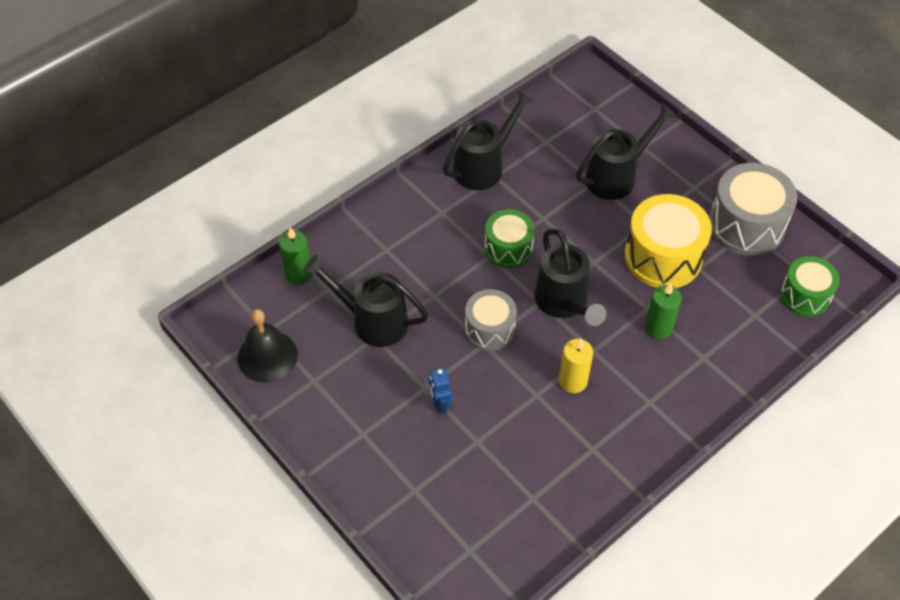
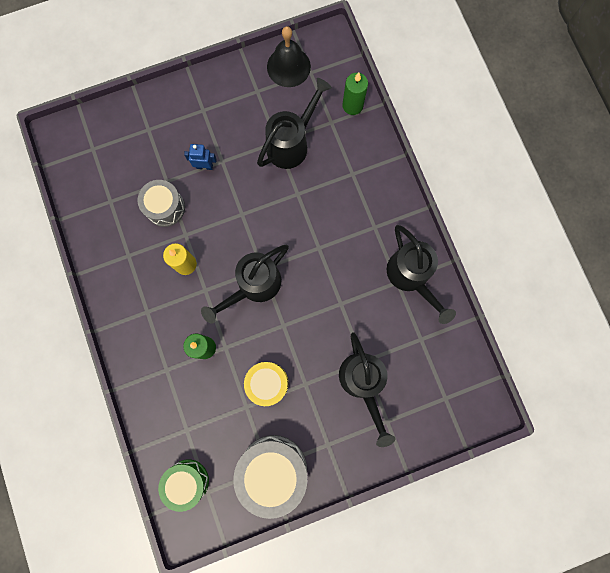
camera: 110 degrees right, 25 degrees up
(490, 329) = (252, 223): grey drum -> grey drum (165, 207)
(508, 248) = (321, 264): green drum -> none
(564, 303) = (254, 286): black watering can -> black watering can turned 45 degrees counterclockwise
(663, 257) = (267, 383): yellow drum -> yellow drum, size x0.63

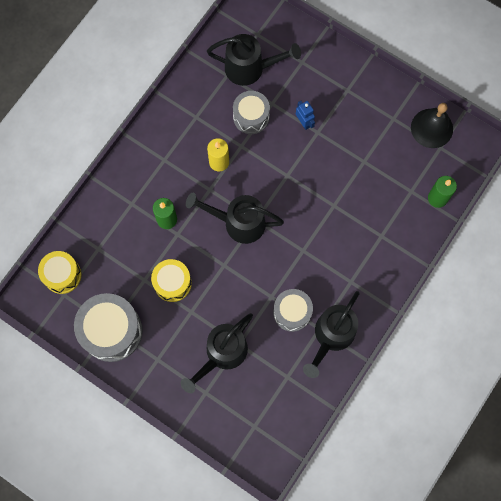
camera: 55 degrees right, 5 degrees down
(187, 481) = (62, 275): green drum -> yellow drum
(291, 143) = (370, 173): black watering can -> black watering can (250, 68)
(367, 295) = (292, 312): none -> grey drum

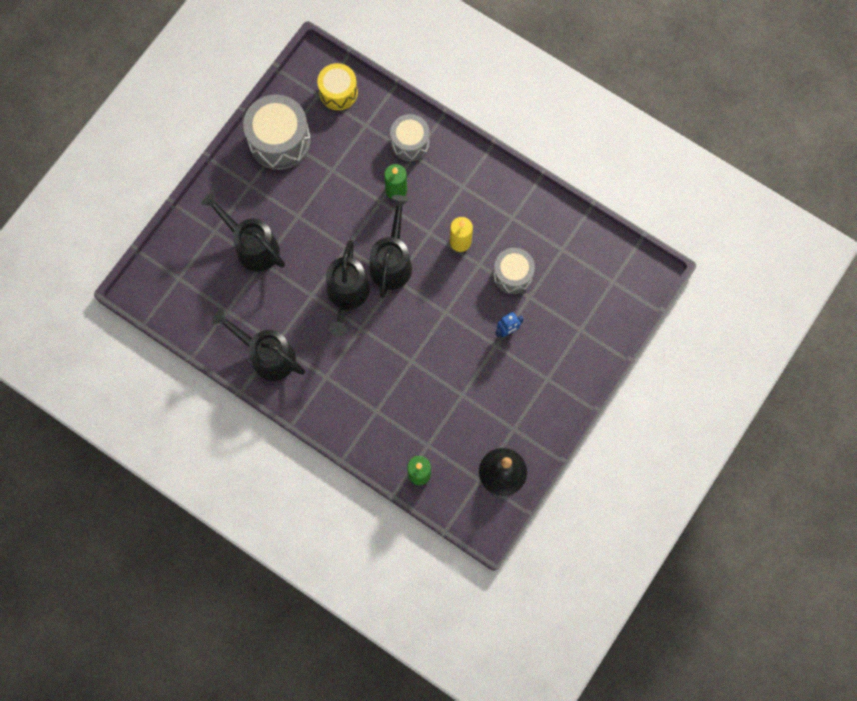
camera: 90 degrees right, 0 degrees up
(172, 283) = (328, 197): yellow drum -> none
(250, 68) = (570, 274): black watering can -> black watering can (347, 296)
(292, 312) = (294, 316): grey drum -> grey drum (410, 143)

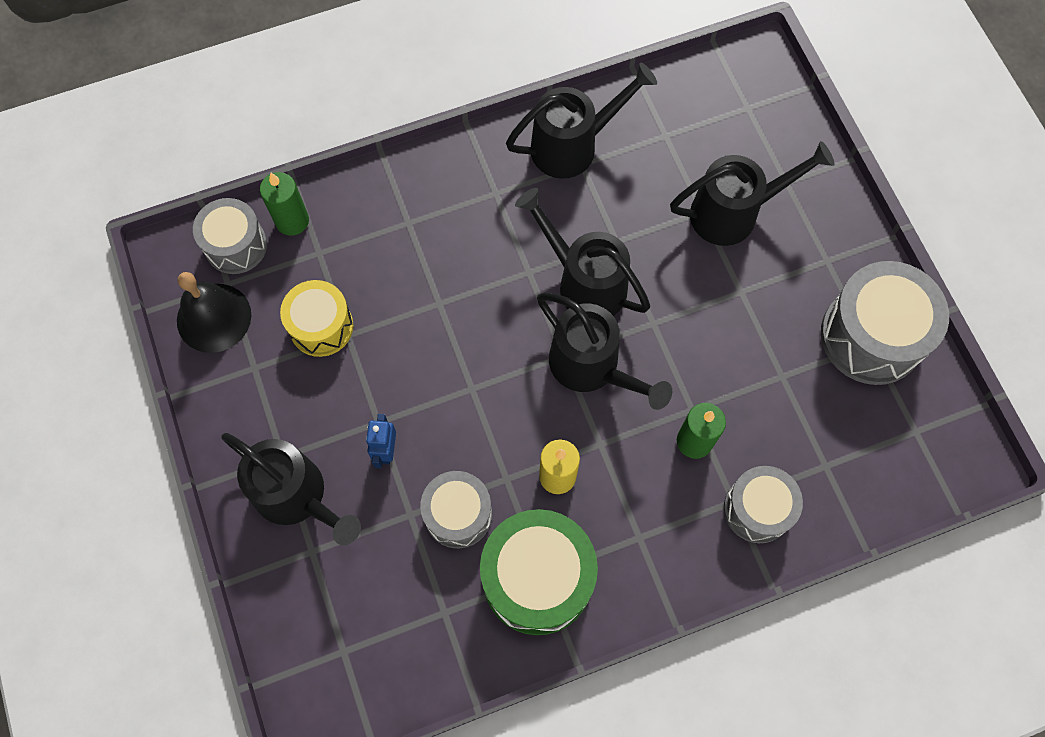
camera: 125 degrees right, 5 degrees down
(338, 92) = (903, 461): yellow drum -> yellow drum (321, 326)
(455, 493) = (236, 245): none -> grey drum
(515, 219) = (537, 578): none -> green drum
(560, 356) = (297, 497): none -> black watering can

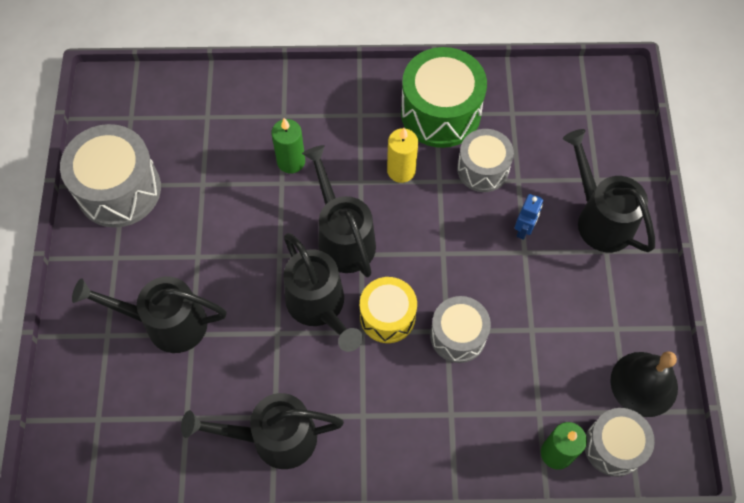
camera: 160 degrees left, 5 degrees down
(321, 326) = (552, 344): yellow drum -> yellow drum (387, 316)
(757, 509) = (270, 106): grey drum -> grey drum (458, 335)

